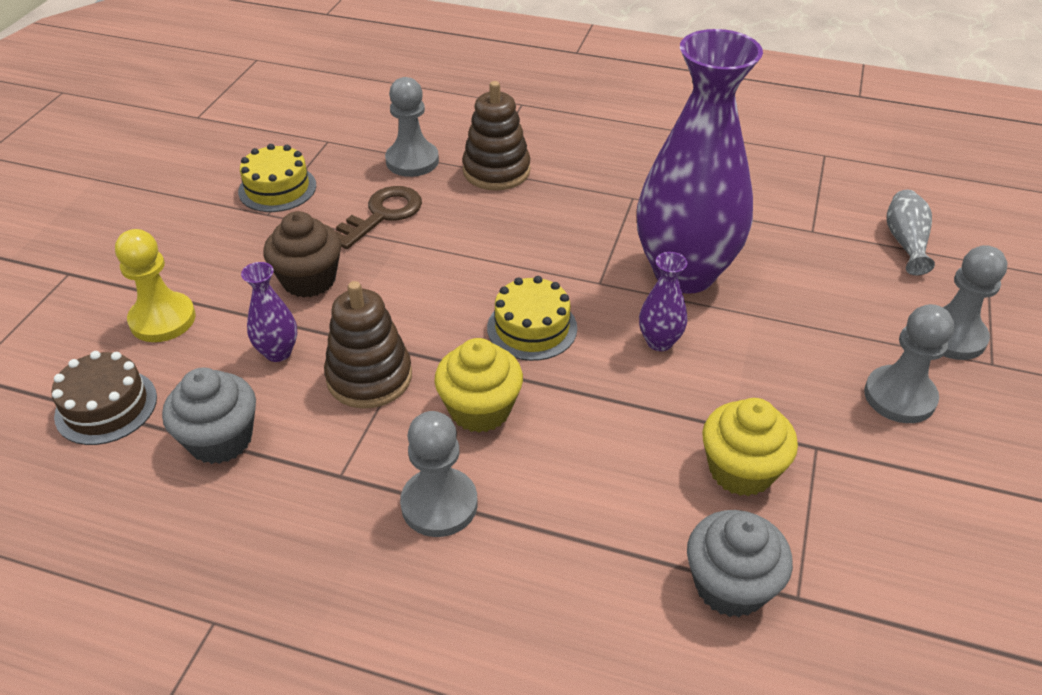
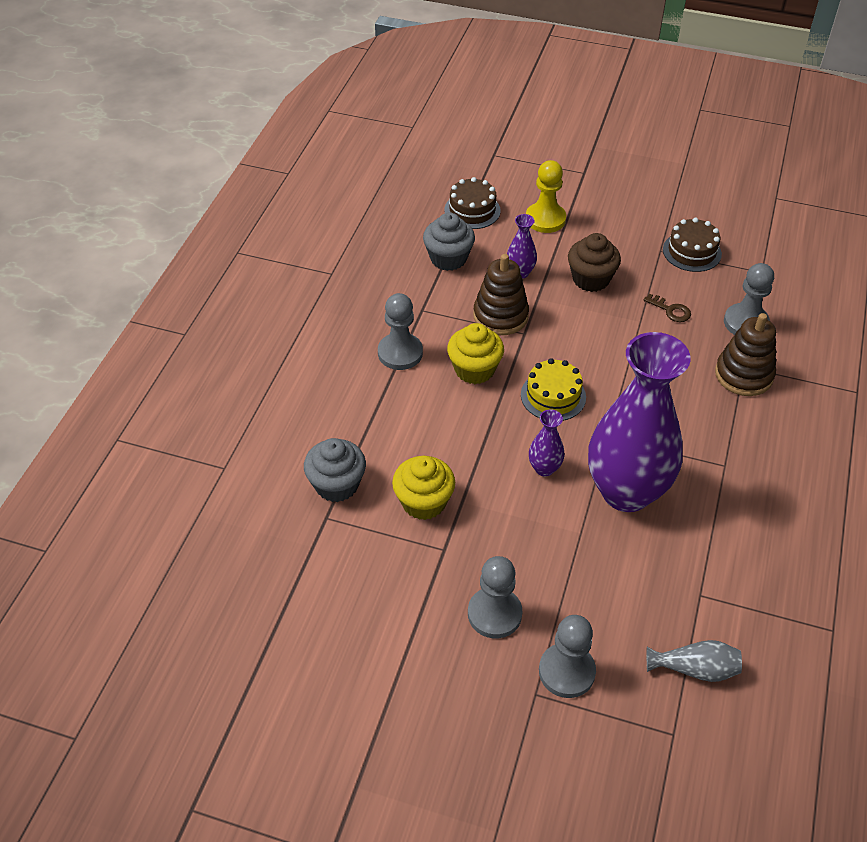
camera: 90 degrees right, 5 degrees up
(277, 188) = (692, 252): yellow cake -> brown cake
(383, 214) = (671, 310): brown key -> brown key, size x0.60

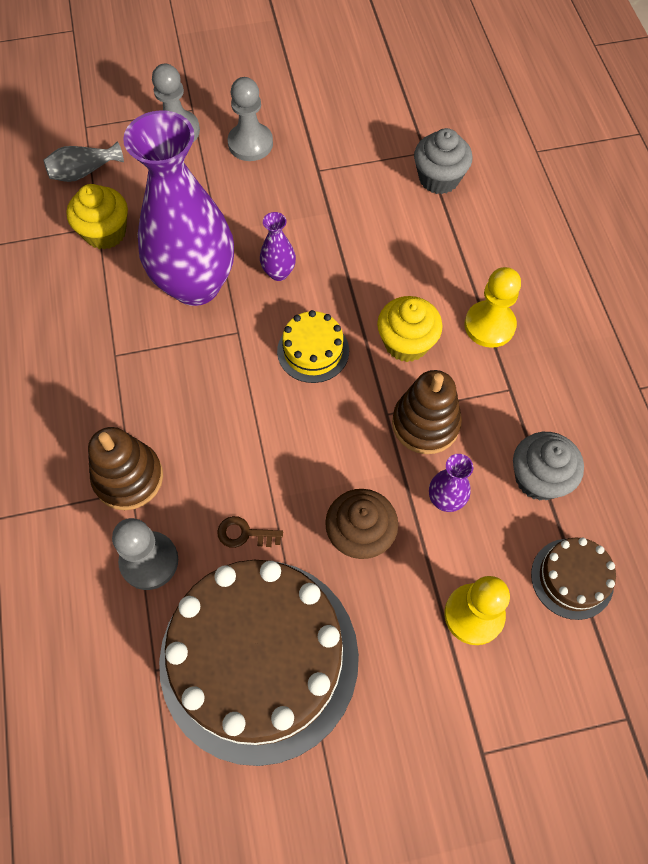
camera: 150 degrees right, 15 degrees up
(400, 353) = (489, 325): grey pawn -> yellow pawn
(423, 502) = (360, 197): yellow cupcake -> yellow cupcake (105, 233)
(692, 252) = (259, 658): brown cake -> brown cake, size x2.33

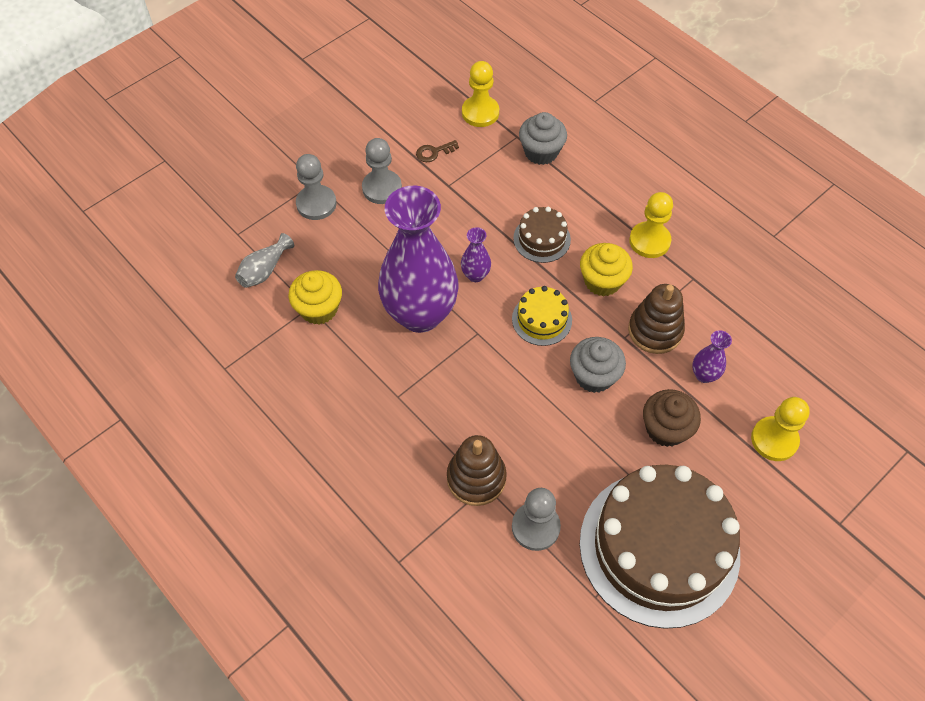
camera: 30 degrees left, 5 degrees down
(244, 534) = (588, 471): brown key -> brown key (434, 152)
(404, 111) = (480, 113): none -> yellow pawn
(538, 478) = (752, 328): grey cupcake -> grey cupcake (594, 376)
(572, 578) = (817, 382): brown cake -> brown cake (542, 239)

